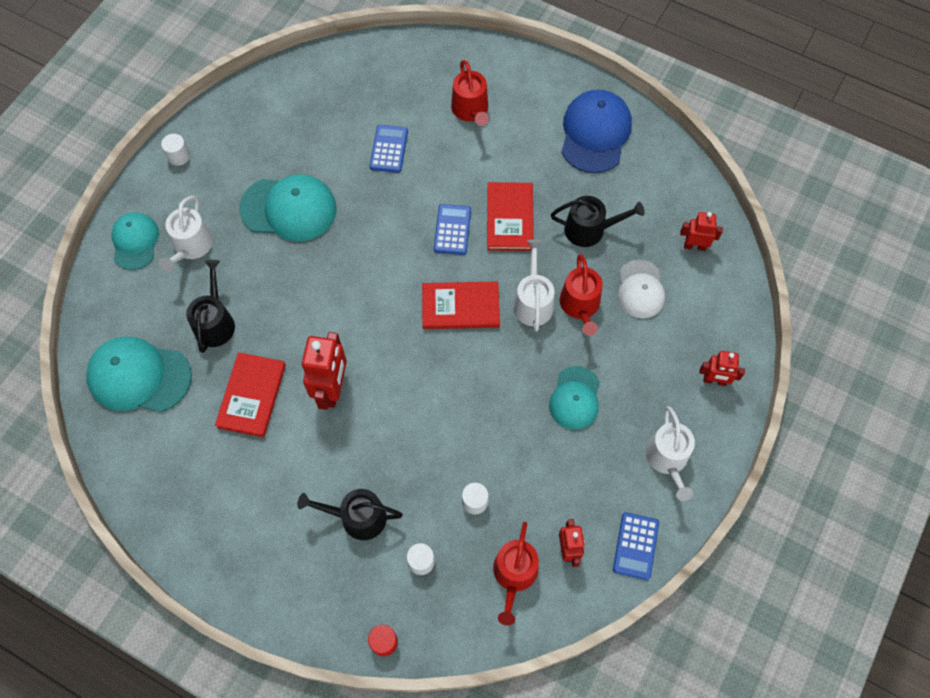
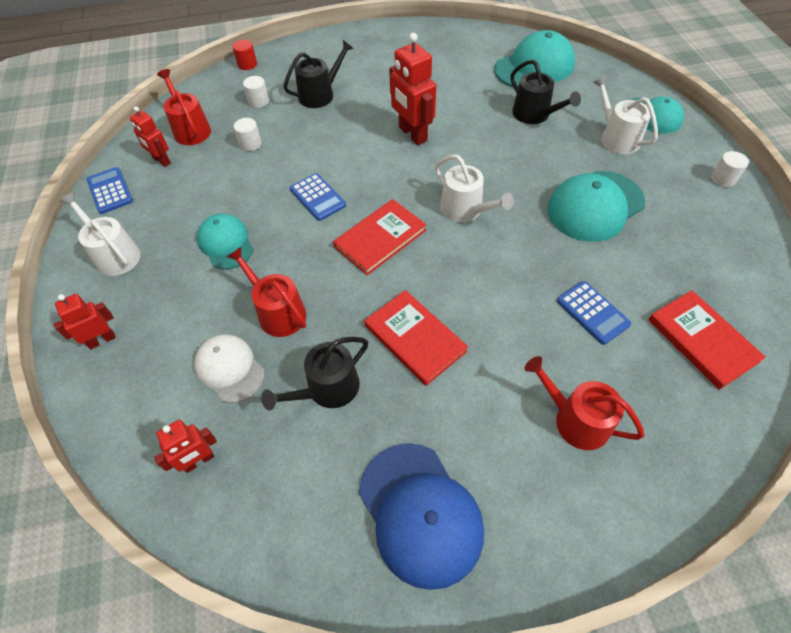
camera: 140 degrees right, 10 degrees down
(251, 396) = (457, 100): red book -> red book (702, 340)
(452, 230) = (453, 289): blue calculator -> blue calculator (317, 197)
(533, 302) = (324, 285): white watering can -> white watering can (465, 210)

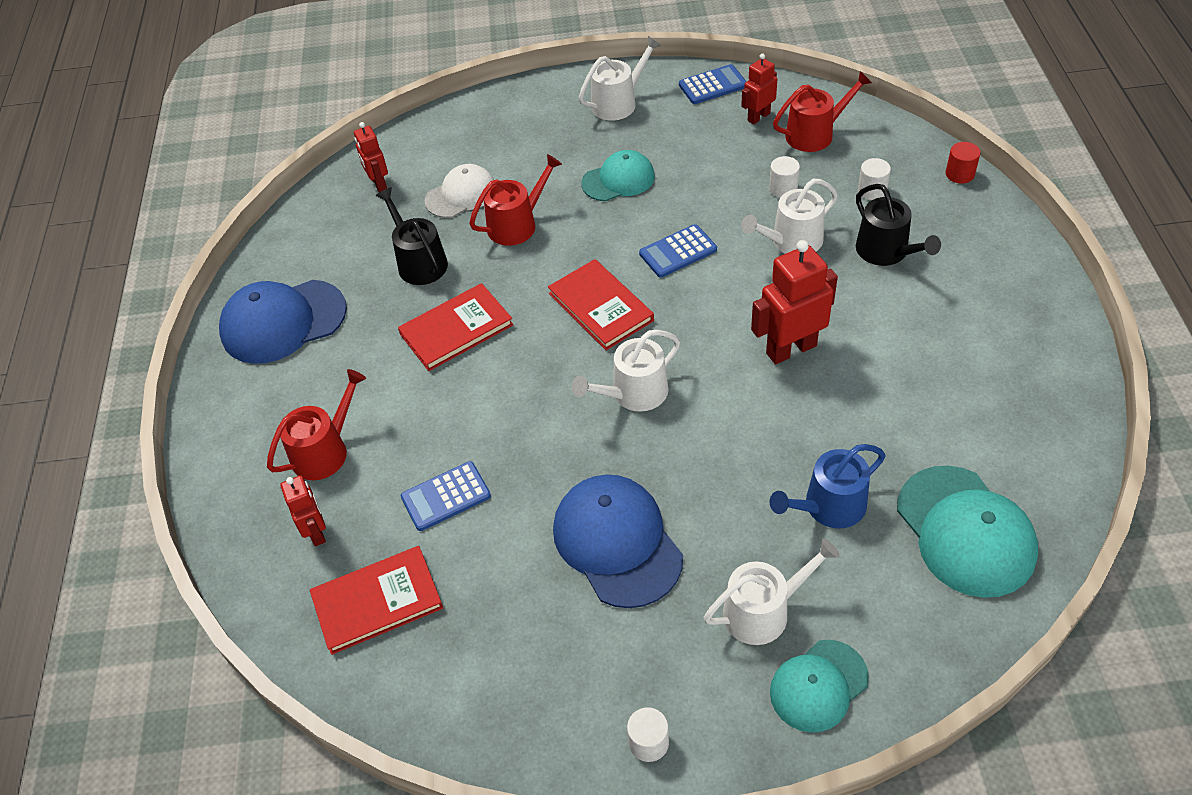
camera: 100 degrees right, 5 degrees down
(102, 340) = (516, 110): red robot -> red robot (316, 532)
(308, 137) = (791, 241): none -> white watering can
(534, 115) = (829, 506): black watering can -> blue watering can
(595, 206) = (617, 542): turquoise cap -> blue cap

